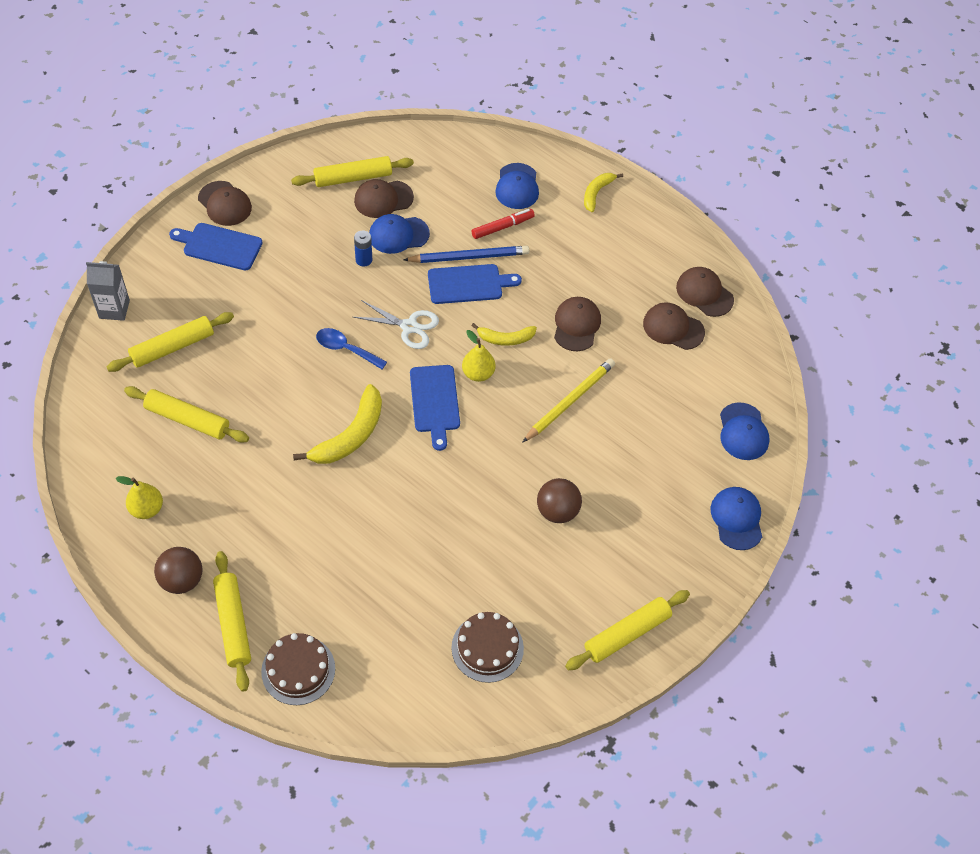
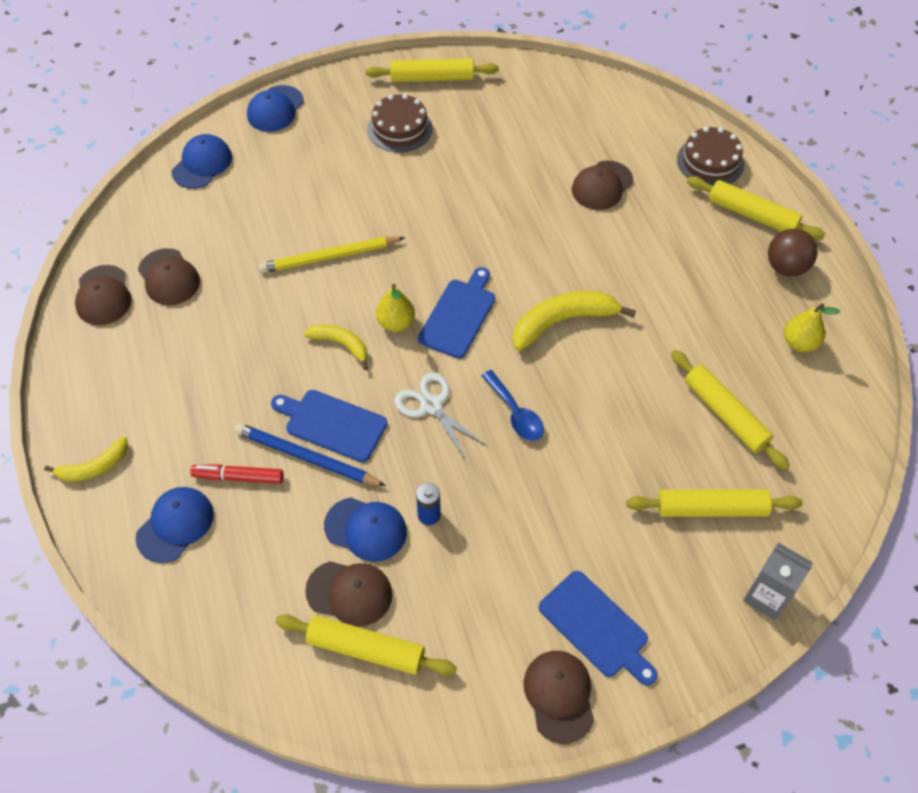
camera: 145 degrees left, 0 degrees up
(233, 624) = (752, 215): yellow rolling pin -> yellow rolling pin turned 75 degrees counterclockwise
(487, 648) = (547, 114): brown cake -> brown cake (400, 128)
(557, 511) = (417, 177): brown ball -> none
(576, 325) = (258, 324): brown cap -> brown cap (602, 185)

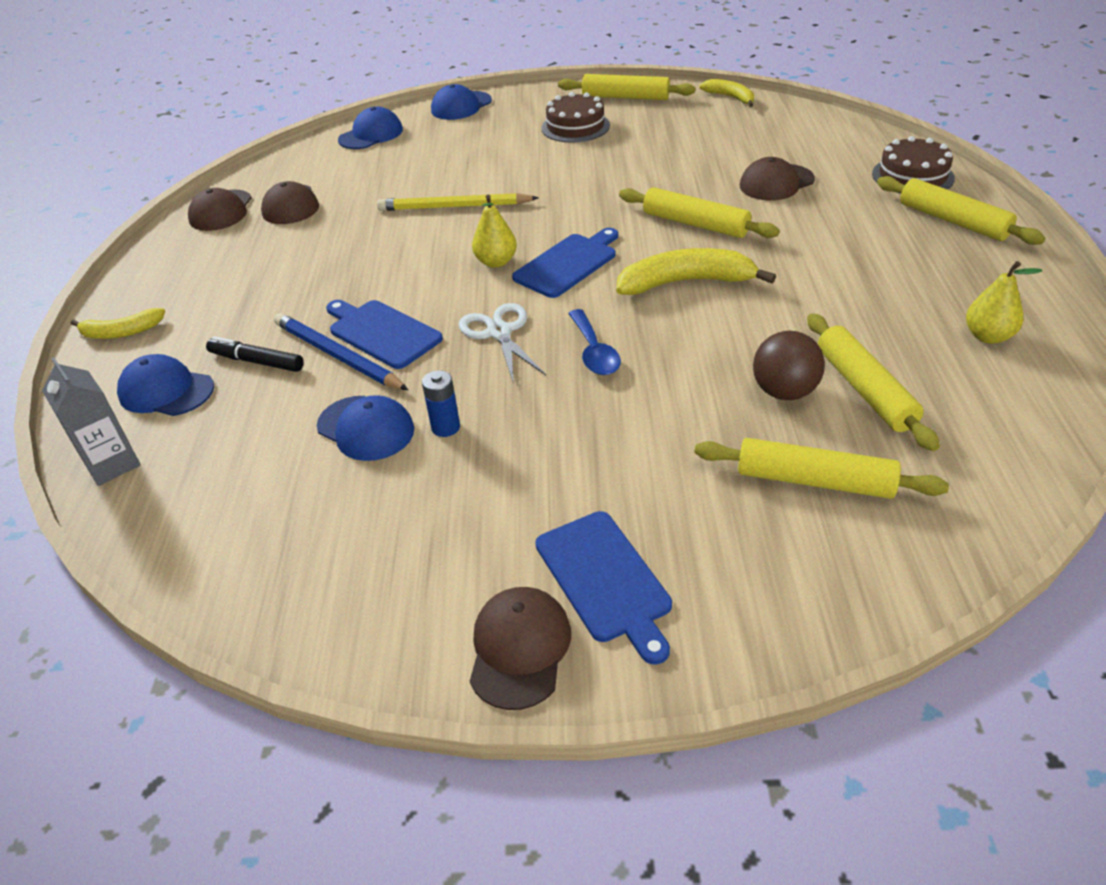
camera: 20 degrees right, 15 degrees down
(175, 525) = (166, 391): blue cap -> blue cap turned 120 degrees counterclockwise
(238, 477) = (256, 361): red marker -> black marker
(341, 345) = (428, 272): yellow banana -> yellow banana (730, 97)
(349, 593) = (312, 484): brown cap -> none
(366, 649) = (299, 544): yellow rolling pin -> yellow rolling pin (695, 224)
(766, 597) = (867, 593): grey carton -> grey carton (112, 464)
(786, 267) = (986, 268): brown ball -> brown ball (784, 392)

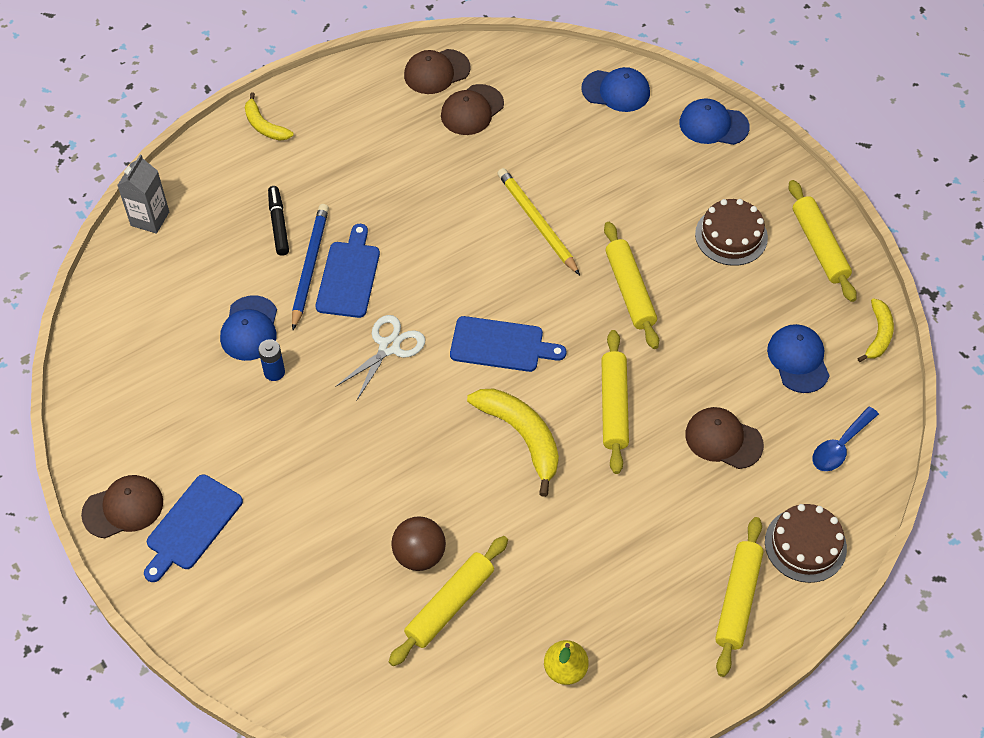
camera: 55 degrees right, 15 degrees up
(166, 391) = (224, 196): blue cap -> blue cap (798, 360)
(496, 262) = (475, 296): yellow pear -> none
(594, 352) = (400, 417): blue spoon -> blue spoon (840, 446)
(814, 481) = (335, 605): yellow rolling pin -> yellow rolling pin (630, 290)

